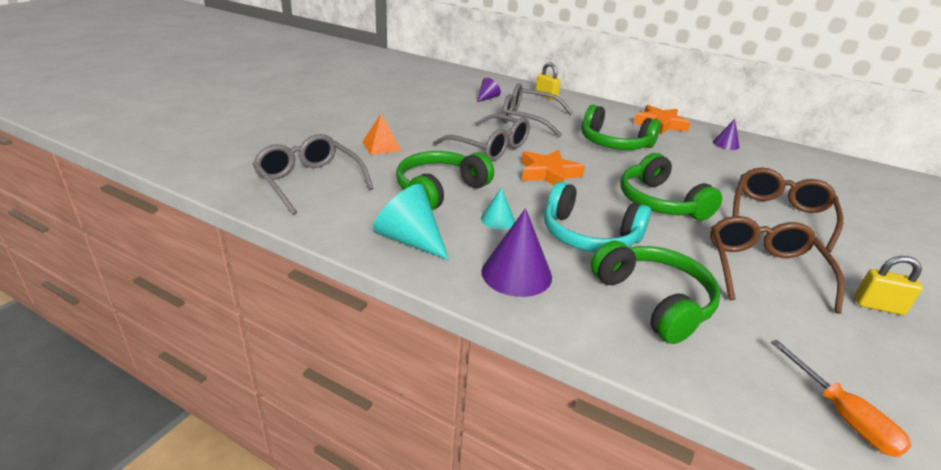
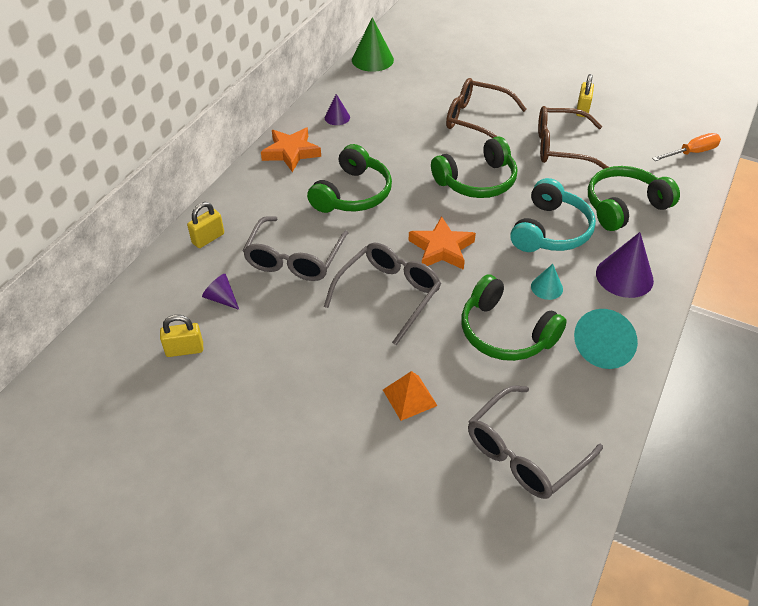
camera: 90 degrees left, 15 degrees up
(443, 88) = (184, 350): none -> yellow padlock
(849, 167) = (372, 60): none -> green cone

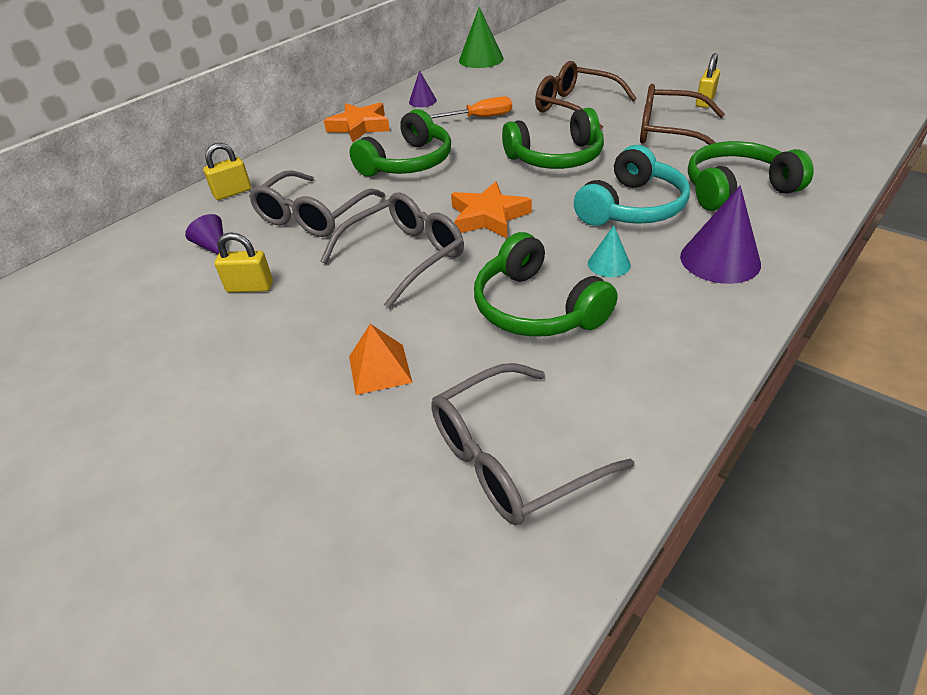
camera: 15 degrees right, 5 degrees down
(184, 350) = (143, 292): yellow padlock -> yellow padlock (250, 287)
(605, 347) = (672, 337): turquoise cone -> none
(691, 153) = (839, 143): orange screwdriver -> orange screwdriver (480, 118)

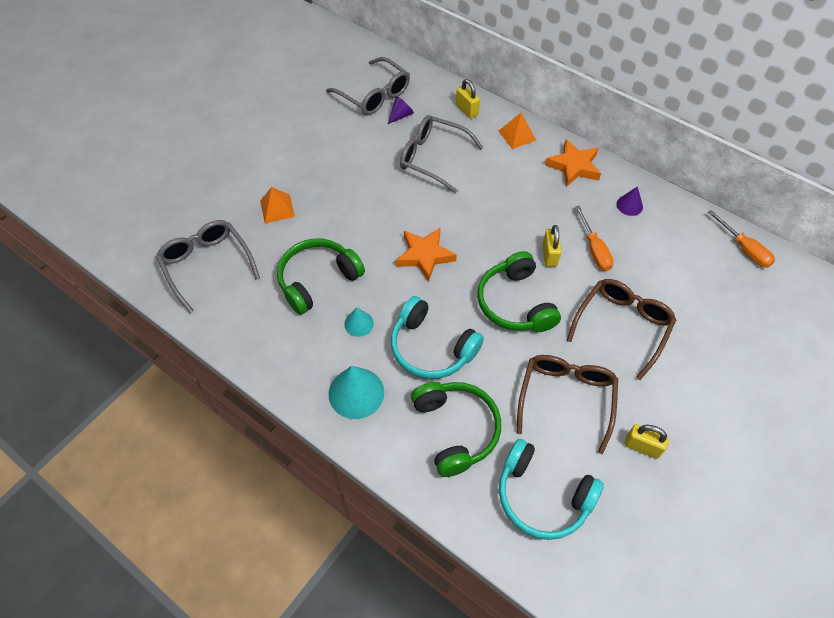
camera: 85 degrees right, 15 degrees up
(250, 287) = (356, 141): yellow padlock -> yellow padlock (549, 255)
(296, 158) = (517, 135): none -> orange pyramid
(403, 257) = (379, 210): grey glasses -> grey glasses (373, 94)
(408, 162) = (508, 203): green headphones -> none
(481, 59) = (744, 249): green cone -> orange screwdriver
(720, 260) = (356, 393): purple cone -> turquoise cone
(784, 143) = (542, 496): none -> turquoise headphones

